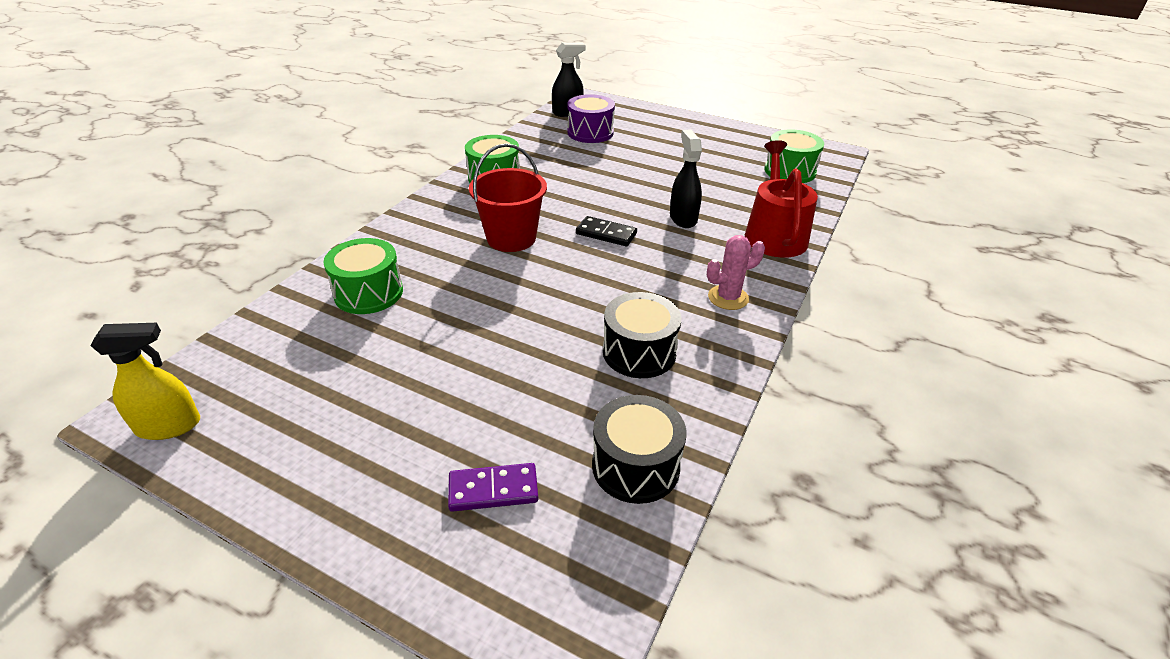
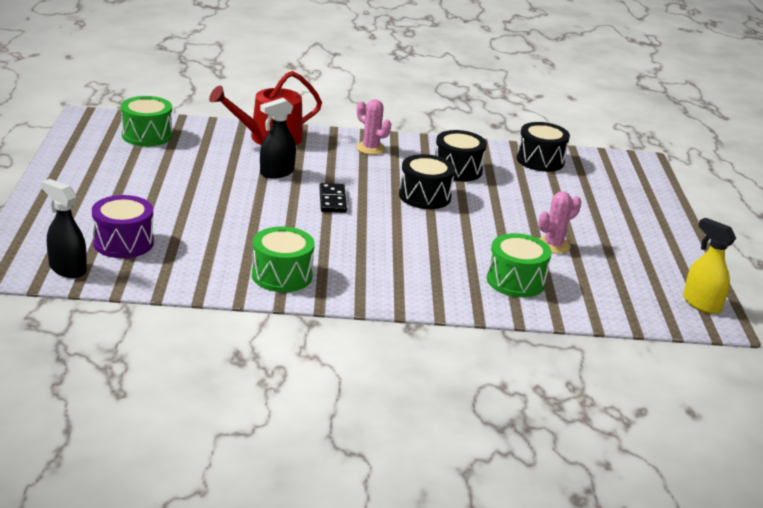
camera: 120 degrees left, 10 degrees down
(403, 355) = (553, 245): none -> pink cactus
(493, 489) = (599, 192): purple domino -> none
(511, 238) = (380, 240): red bucket -> none
(581, 297) = (424, 196): none -> black drum

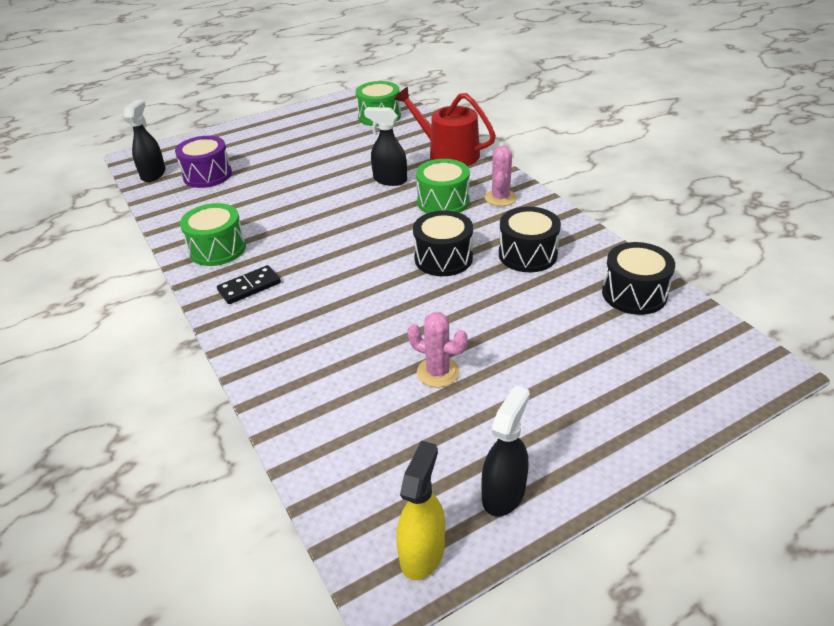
camera: 65 degrees right, 10 degrees up
(332, 200) = (373, 220): black domino -> black domino (249, 287)
(515, 281) = (329, 373): green drum -> green drum (443, 202)
(675, 265) = (503, 493): none -> black spray bottle

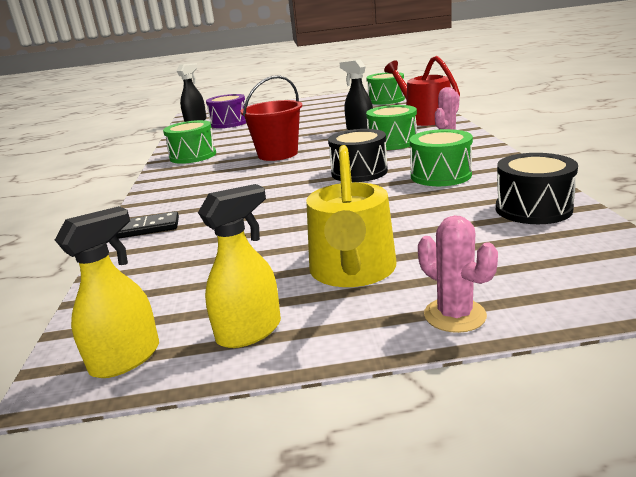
camera: 25 degrees right, 15 degrees down
(249, 287) = (191, 175): black domino -> black domino (147, 228)
(326, 235) = (278, 154): none -> red bucket
(438, 372) = (280, 238): pink cactus -> pink cactus (454, 315)
(503, 493) = (250, 331): black spray bottle -> yellow spray bottle
(527, 254) = (440, 175): black drum -> green drum
(537, 403) = (352, 271): none -> yellow watering can

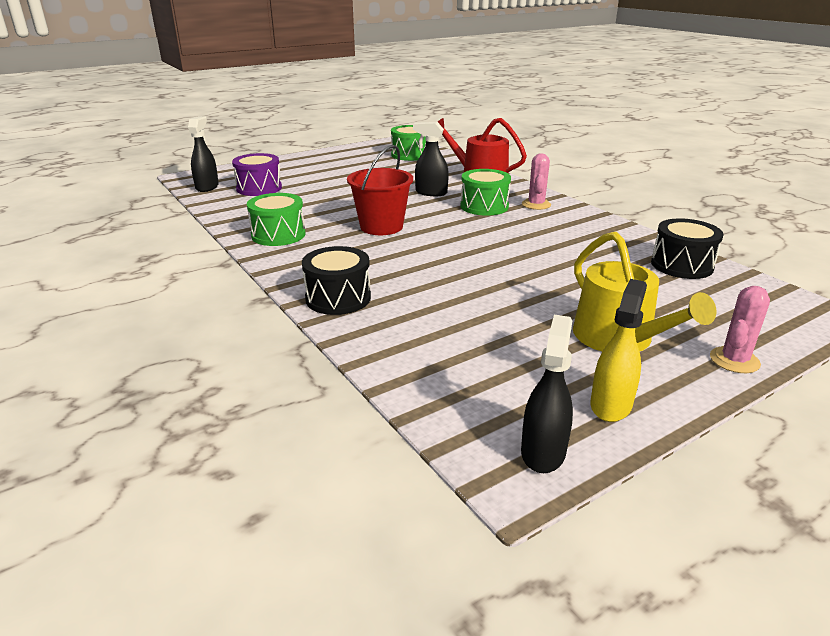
camera: 30 degrees left, 5 degrees up
(126, 358) = (543, 452): yellow spray bottle -> black spray bottle
(147, 228) = (361, 327): black domino -> none
(359, 172) = (496, 242): black drum -> black drum (338, 298)
(440, 175) = (573, 240): green drum -> none
(454, 315) = (734, 360): pink cactus -> pink cactus turned 75 degrees counterclockwise

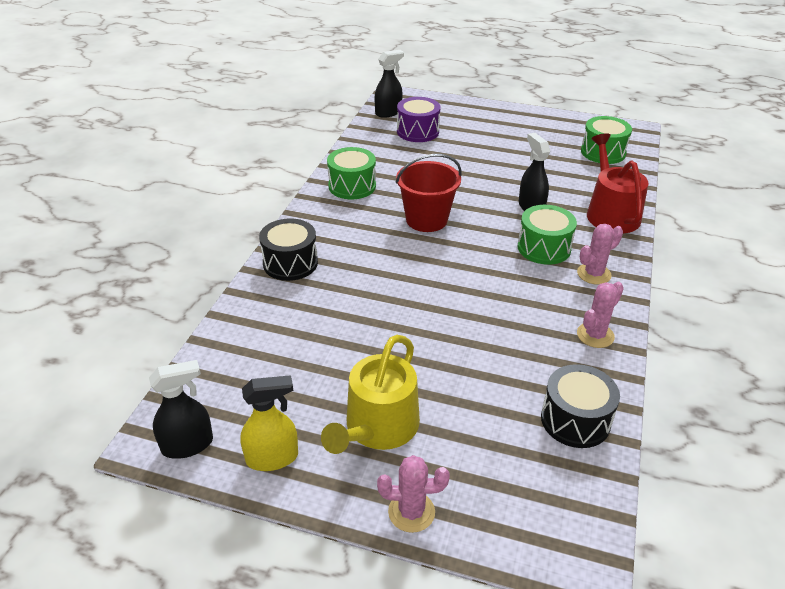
camera: 50 degrees right, 10 degrees up
(600, 228) = (595, 335): none -> pink cactus

